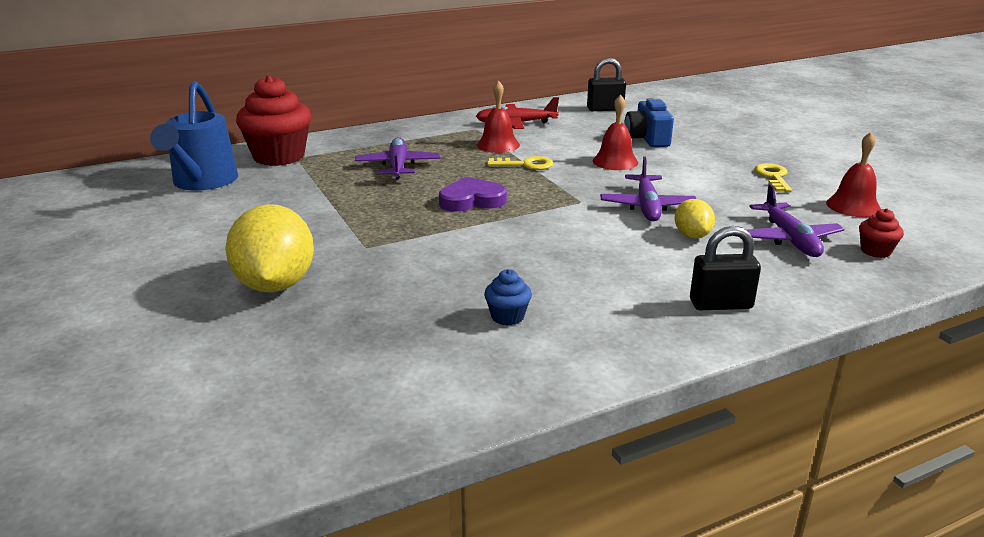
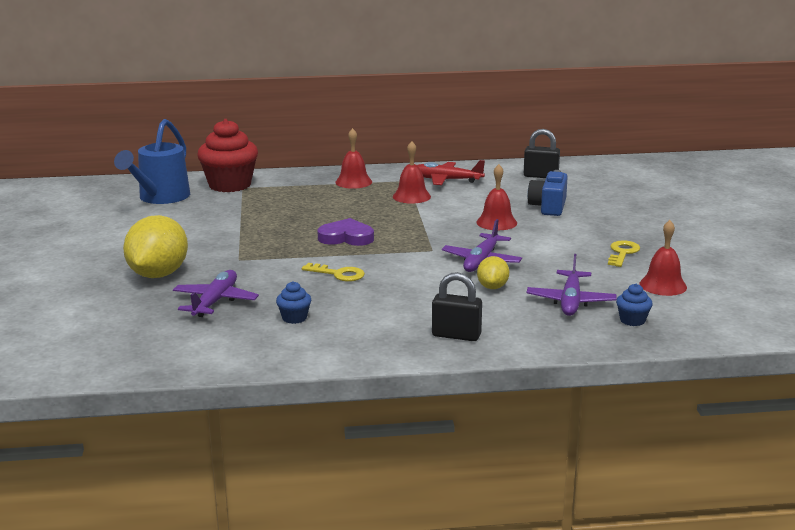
camera: 20 degrees right, 5 degrees down
(398, 166) = (313, 204): purple plane -> purple plane (215, 302)
(420, 136) = (353, 182): none -> red bell
(525, 165) = (417, 215): yellow key -> yellow key (338, 274)
(875, 251) = (632, 320): red cupcake -> blue cupcake

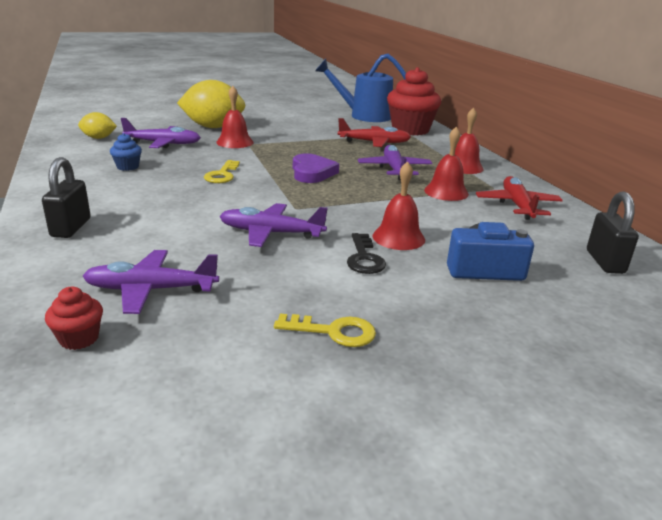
camera: 75 degrees right, 5 degrees up
(265, 205) = (374, 142): none -> red plane
(350, 206) = (394, 169): none -> purple plane
(492, 287) = (195, 241): yellow lemon -> yellow lemon (99, 138)
(528, 236) = (364, 258): none -> black key
(632, 320) = (79, 338): blue cupcake -> red cupcake
(663, 285) = (208, 370): red bell -> red bell (234, 142)

